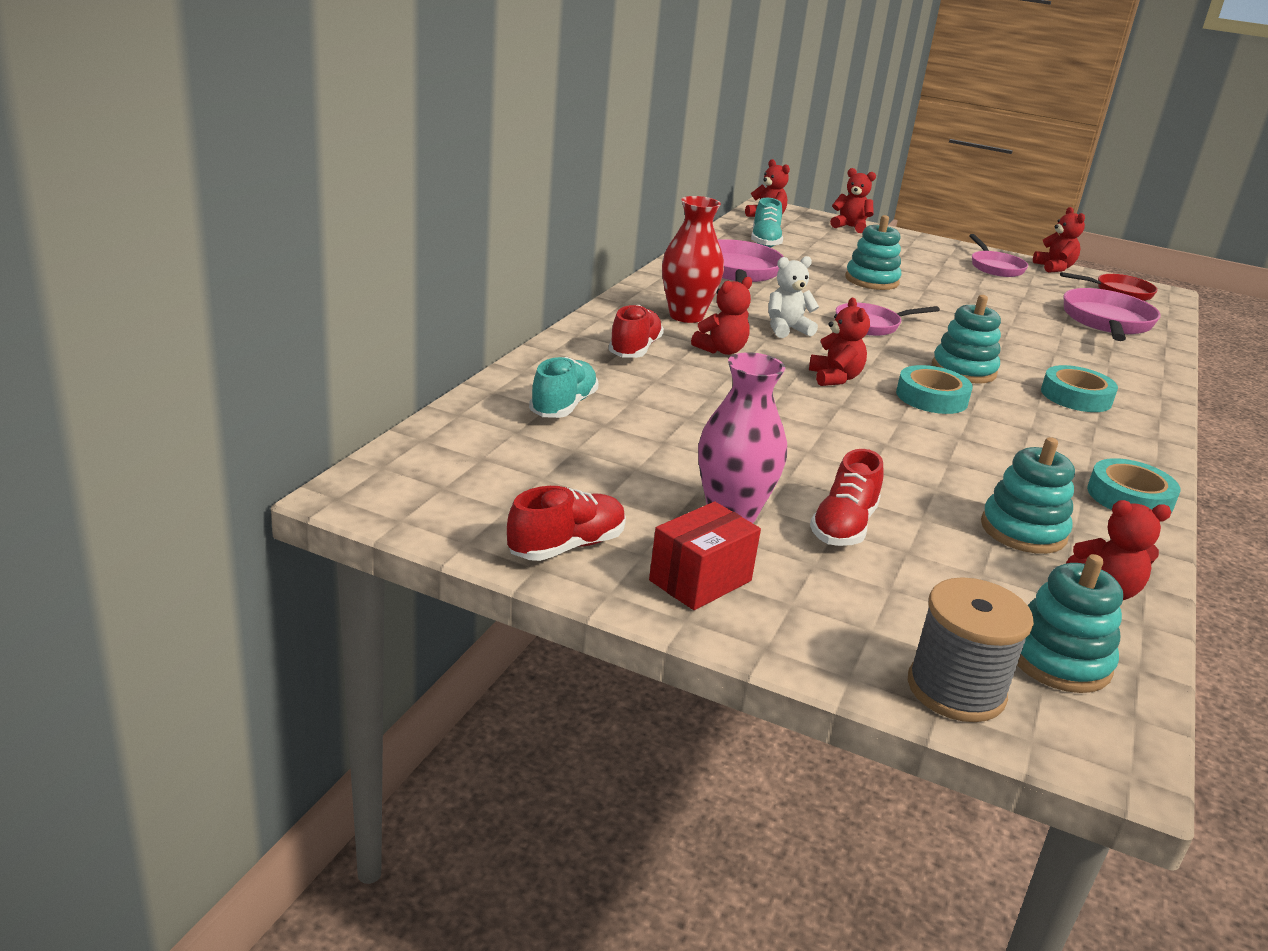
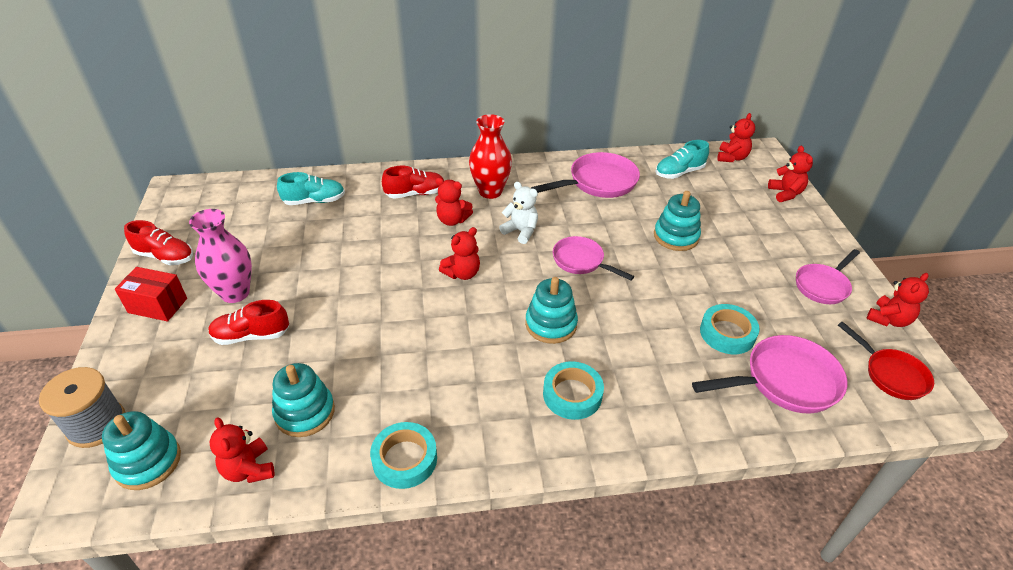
camera: 60 degrees right, 15 degrees up
(931, 397) = (479, 322): turquoise tape -> turquoise tape (727, 333)

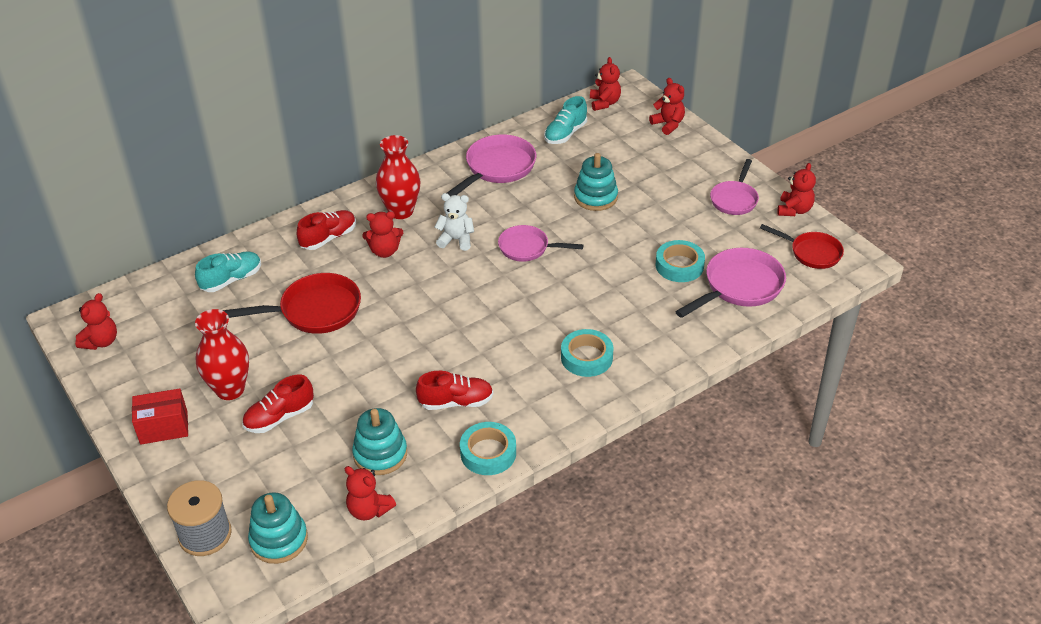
camera: 25 degrees left, 0 degrees up
(165, 256) = (126, 384): red shoe -> red shoe (456, 402)
(235, 293) = (230, 389): pink vase -> red vase
(356, 250) = (314, 311): none -> red pan
(462, 273) = (429, 296): red teddy bear -> red teddy bear (101, 341)
(551, 324) = (535, 310): turquoise stacking toy -> none

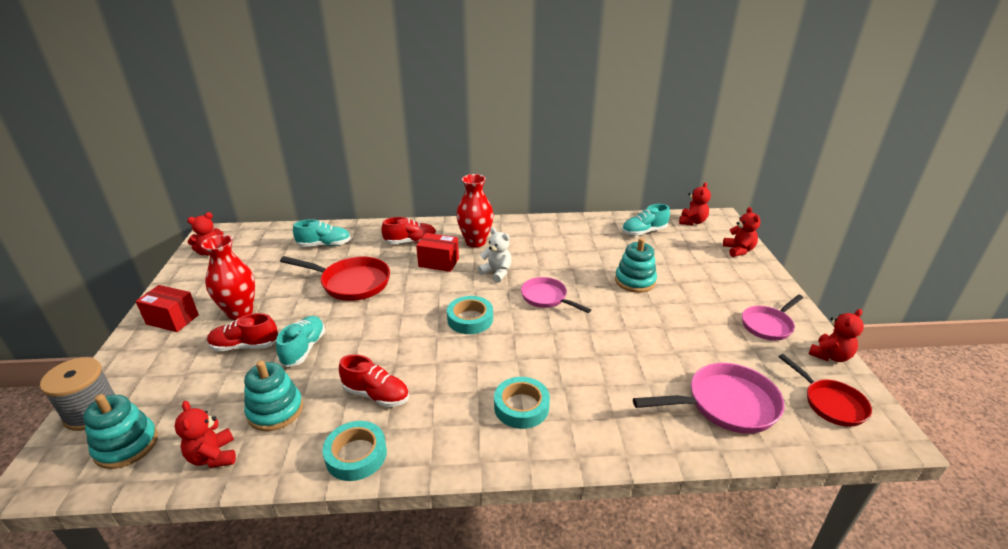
camera: 30 degrees right, 10 degrees down
(343, 394) = (304, 349): none -> turquoise shoe
(384, 251) = (438, 262): red teddy bear -> red box
(497, 168) = (571, 237): pink pan -> none
(679, 265) = (674, 361): turquoise tape -> turquoise tape (470, 319)

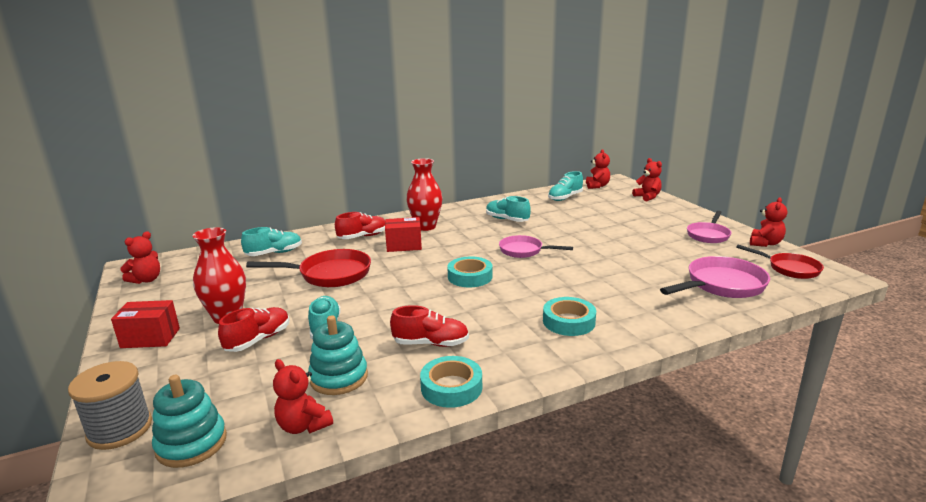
camera: 20 degrees left, 10 degrees down
(245, 346) = (258, 340): red shoe -> red shoe turned 150 degrees clockwise
(496, 273) = (465, 243): white teddy bear -> none
(560, 250) = (507, 220): none -> turquoise shoe
(635, 281) = (586, 228): turquoise stacking toy -> none

